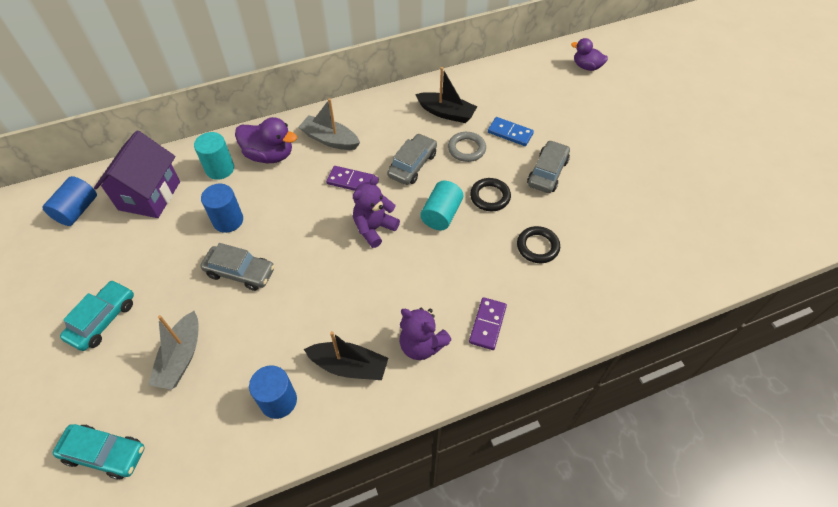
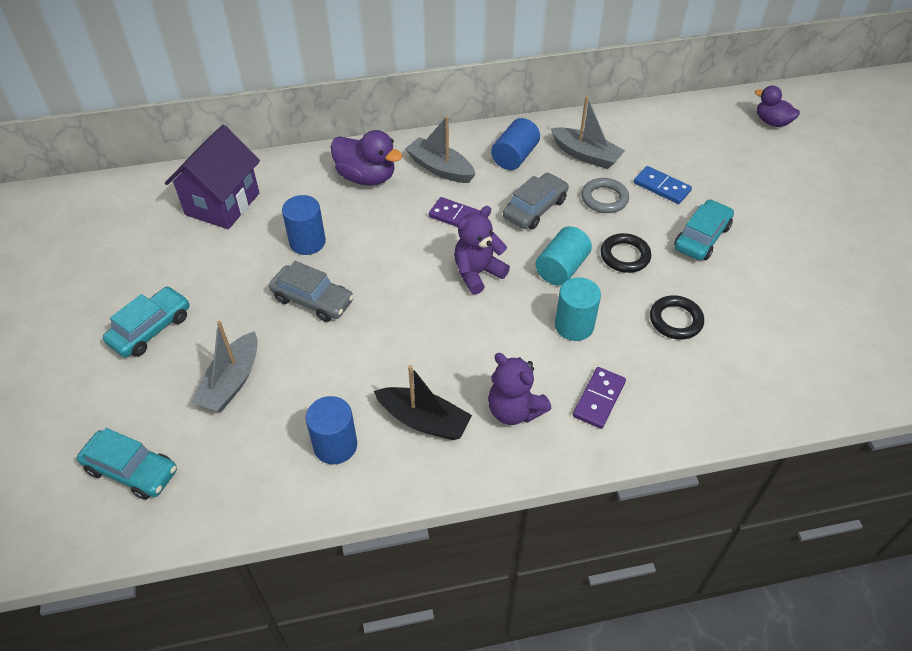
camera: 10 degrees right, 5 degrees down
(77, 210) = (140, 209): blue cylinder -> blue cylinder (514, 157)
(220, 169) = (306, 185): turquoise cylinder -> turquoise cylinder (574, 326)
(446, 113) = (586, 155): black boat -> grey boat
(547, 172) = (702, 237): grey car -> turquoise car

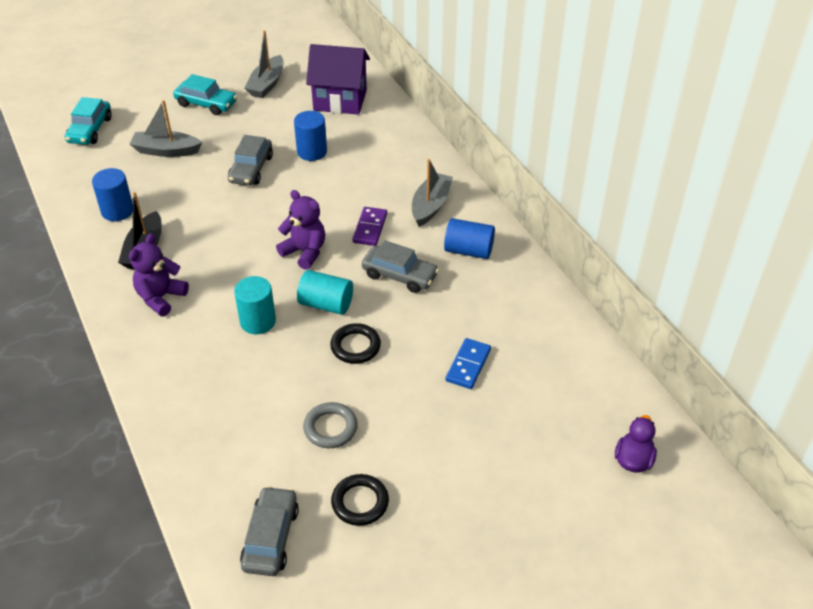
camera: 75 degrees right, 5 degrees down
(366, 177) = (401, 165): purple duck -> none
(586, 155) = (494, 301): grey boat -> grey boat (267, 84)
(598, 399) = (179, 347): purple domino -> none
(604, 198) = (432, 322): grey ring -> grey ring (330, 428)
(675, 320) = (280, 391): black ring -> black ring (360, 502)
(702, 237) = (401, 404): turquoise car -> none
(851, 350) = (271, 538): none -> grey car

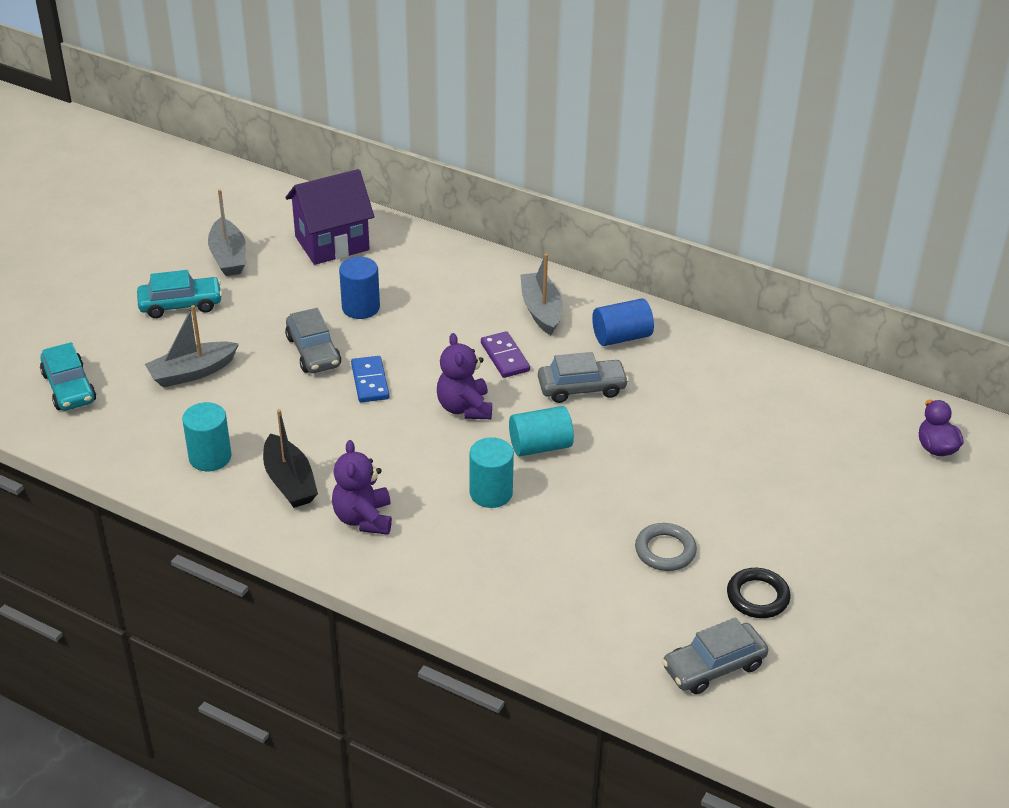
camera: 35 degrees left, 5 degrees down
(117, 211) = (210, 457): blue cylinder -> turquoise cylinder
(271, 538) = (713, 666): grey car -> grey car turned 90 degrees counterclockwise
(305, 252) = (464, 408): purple teddy bear -> purple teddy bear turned 105 degrees counterclockwise
(355, 346) = (610, 470): black ring -> none
(468, 365) = (728, 438): blue domino -> blue domino (370, 381)

